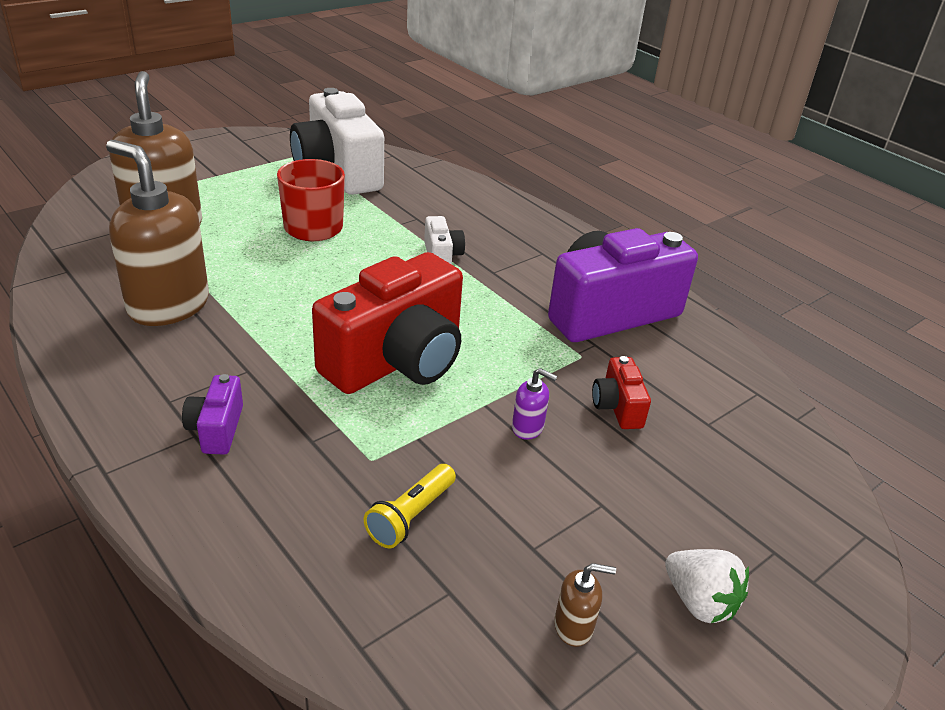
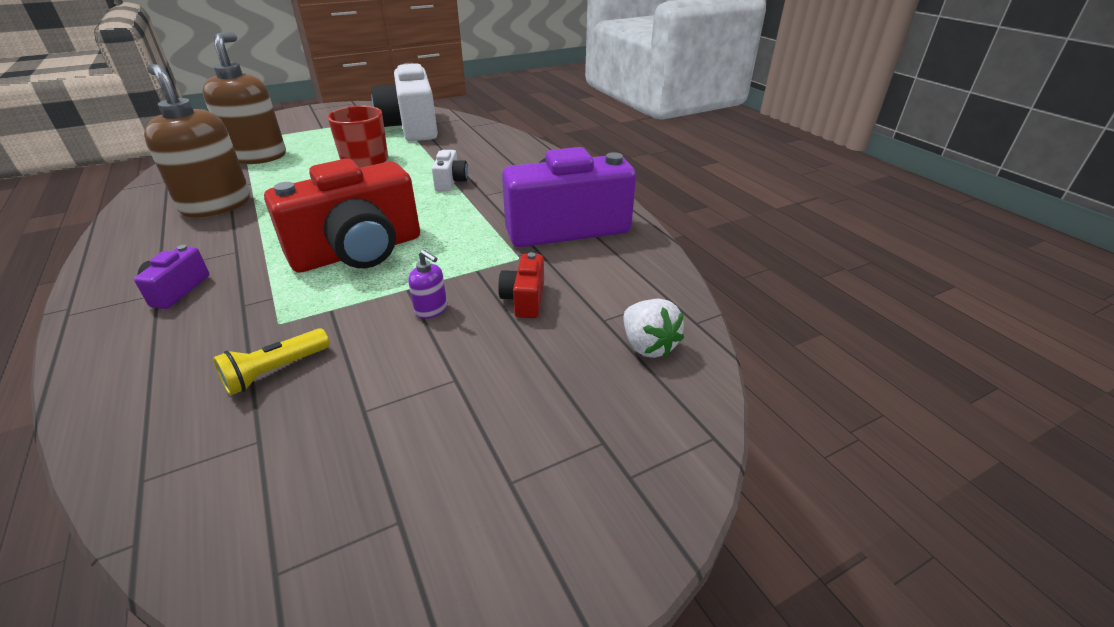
camera: 15 degrees right, 0 degrees up
(574, 626) = (350, 488): brown soap dispenser -> none
(699, 602) = (493, 481): white strawberry -> white strawberry (648, 346)

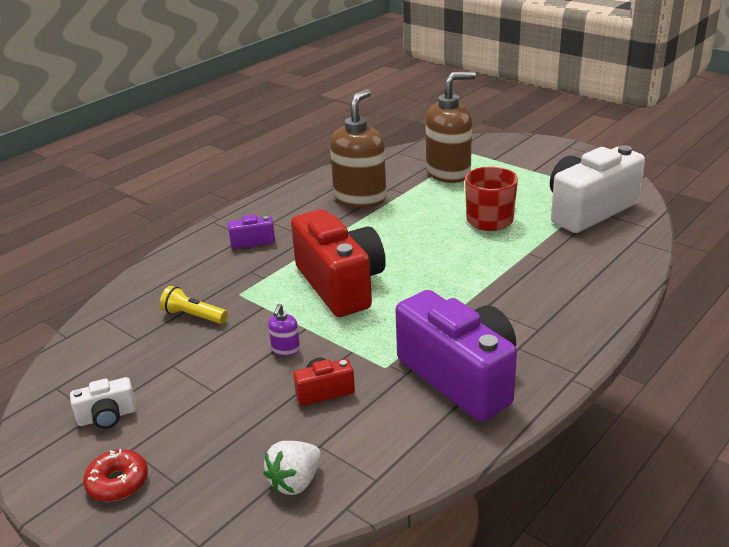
camera: 70 degrees right, 5 degrees down
(358, 251) = (340, 285): red camera -> red camera turned 150 degrees counterclockwise
(450, 182) = (491, 279): white camera -> white camera (107, 416)
(570, 506) = (118, 482): none -> red donut

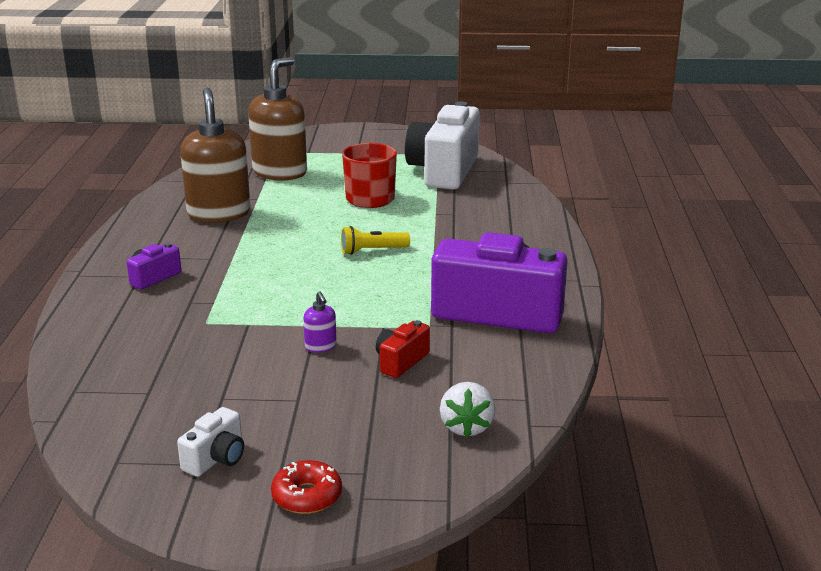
camera: 40 degrees left, 5 degrees down
(194, 316) = (183, 354): yellow flashlight -> yellow flashlight (372, 251)
(340, 285) = (301, 284): red camera -> none

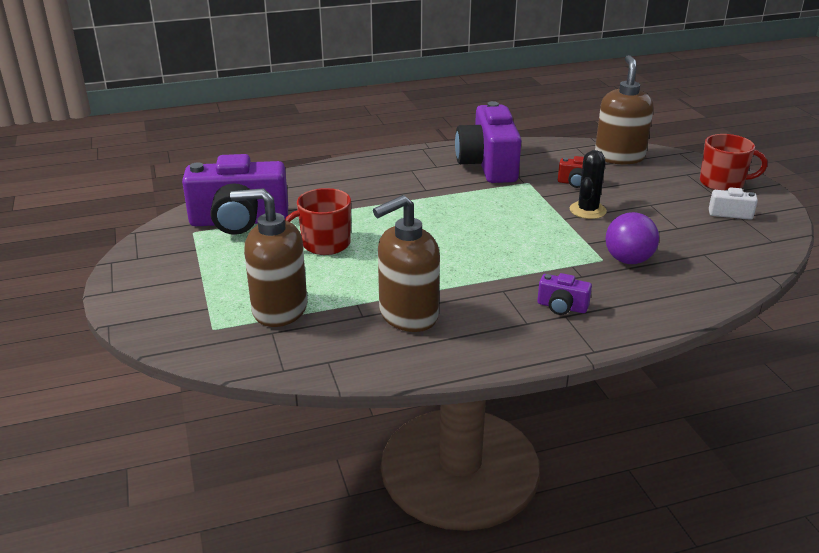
camera: 110 degrees left, 5 degrees up
(189, 337) = (628, 260): none -> purple ball
(307, 496) = (722, 183): red donut -> red mug
(321, 347) = (587, 210): purple soap dispenser -> black cactus
(372, 251) = (432, 222): yellow flashlight -> none
(444, 171) = (239, 221): white camera -> purple camera
(466, 427) = (619, 157): white strawberry -> brown soap dispenser

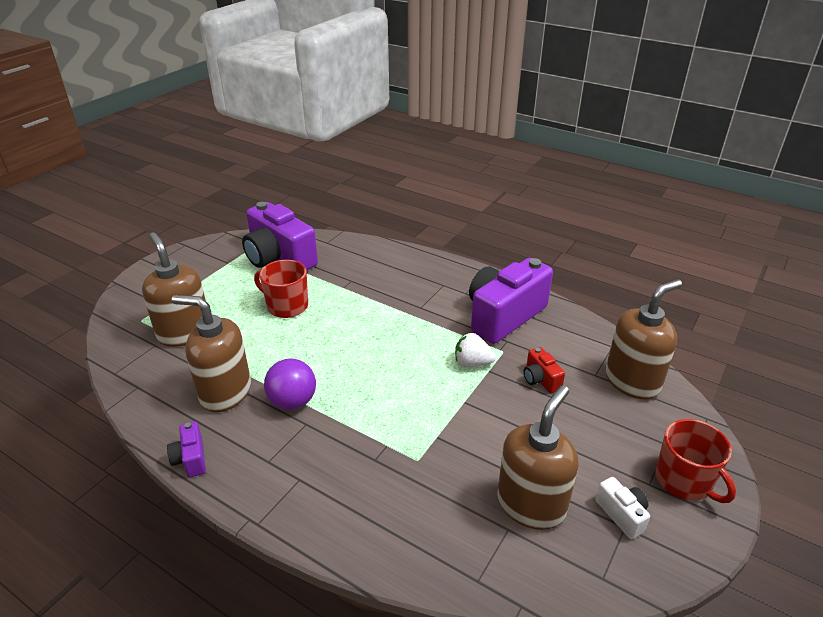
camera: 50 degrees right, 5 degrees up
(525, 198) = (472, 363): none -> white strawberry
(562, 307) = (311, 470): purple camera -> purple camera (191, 459)
(587, 210) = (497, 409): black cactus -> none
(628, 260) = (435, 477): purple ball -> purple ball (293, 402)
(691, 237) = (531, 504): none -> brown soap dispenser

